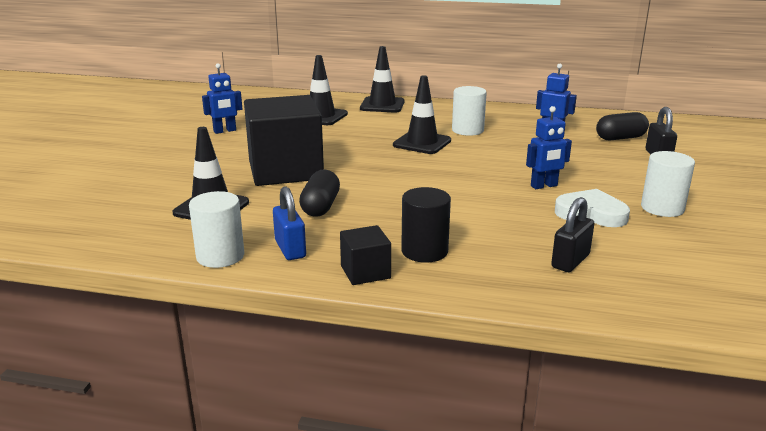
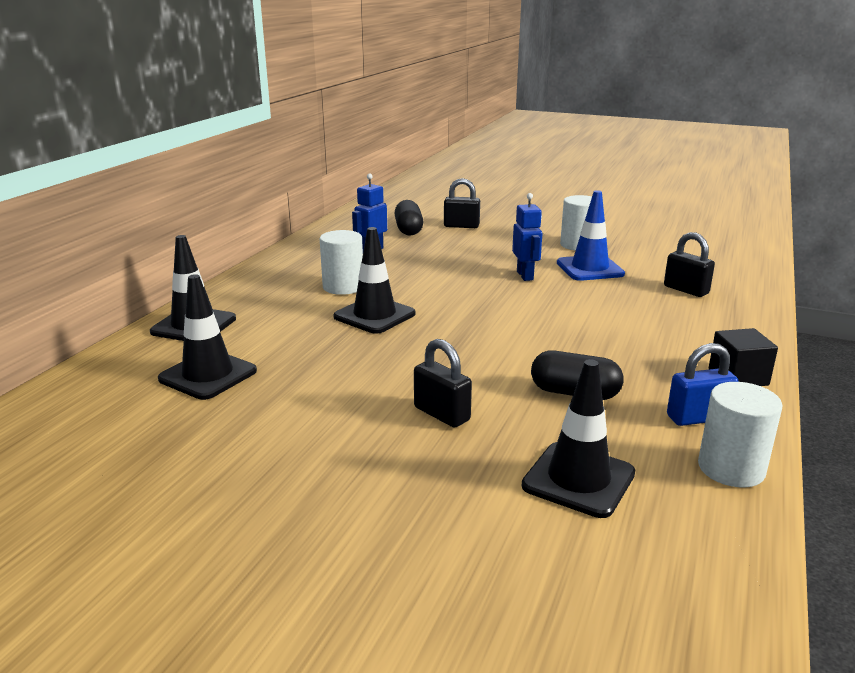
camera: 80 degrees left, 0 degrees up
(225, 131) = (215, 473): blue robot -> none
(285, 170) = (442, 414): black cube -> black padlock
(424, 251) = (683, 344): black cylinder -> none
(591, 213) = (590, 268): white heart -> blue traffic cone

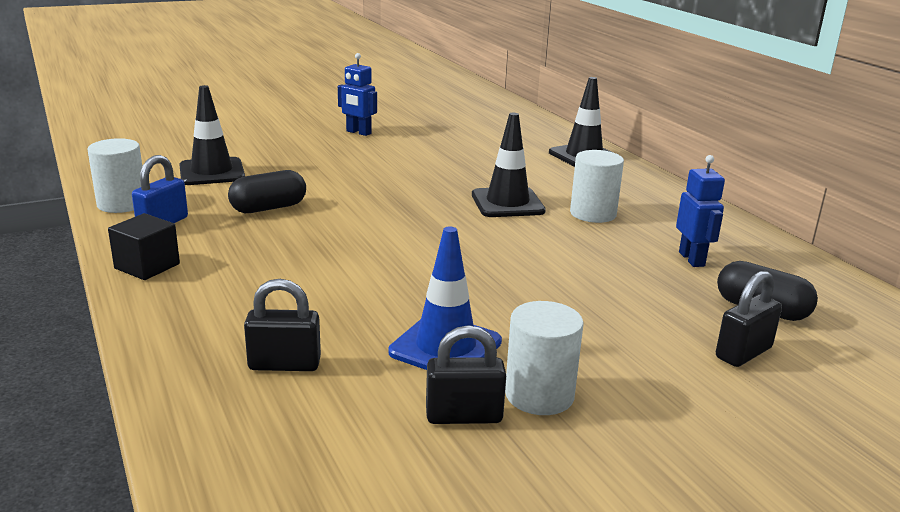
camera: 130 degrees right, 0 degrees up
(208, 375) = (495, 143): black traffic cone -> none
(442, 414) = (332, 171): black padlock -> black padlock (464, 416)
(525, 276) = (489, 298): blue robot -> blue robot (358, 132)

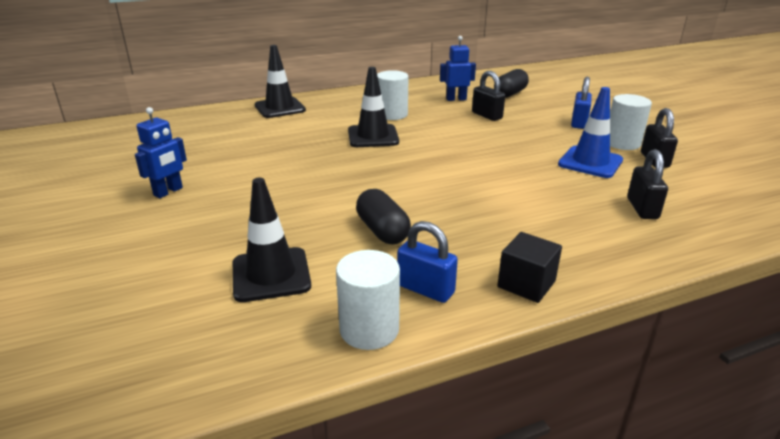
camera: 85 degrees left, 5 degrees up
(630, 363) = (579, 123): none -> blue padlock
(743, 353) = (555, 102): black padlock -> black padlock (487, 115)

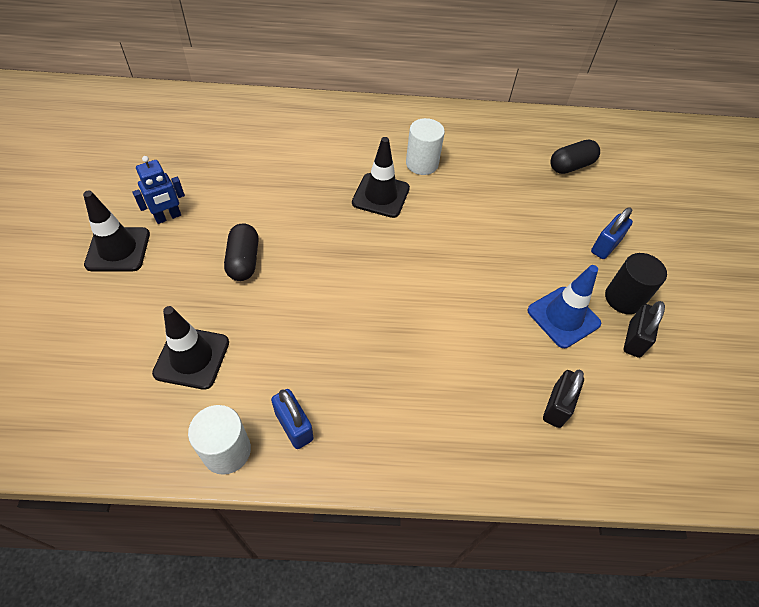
camera: 20 degrees right, 25 degrees up
(280, 108) = (323, 115): black traffic cone -> black traffic cone (118, 249)
(382, 231) = (305, 339): black capsule -> black capsule (243, 261)
(456, 99) = (505, 157): blue robot -> none
(487, 115) = (516, 199): black padlock -> none
(526, 284) = (376, 456): black cube -> none
(622, 143) = (623, 298): white cylinder -> black cylinder

